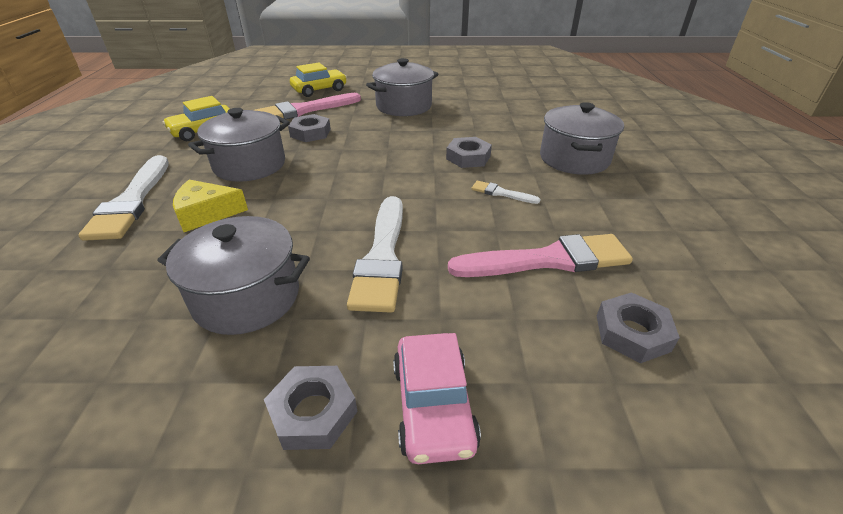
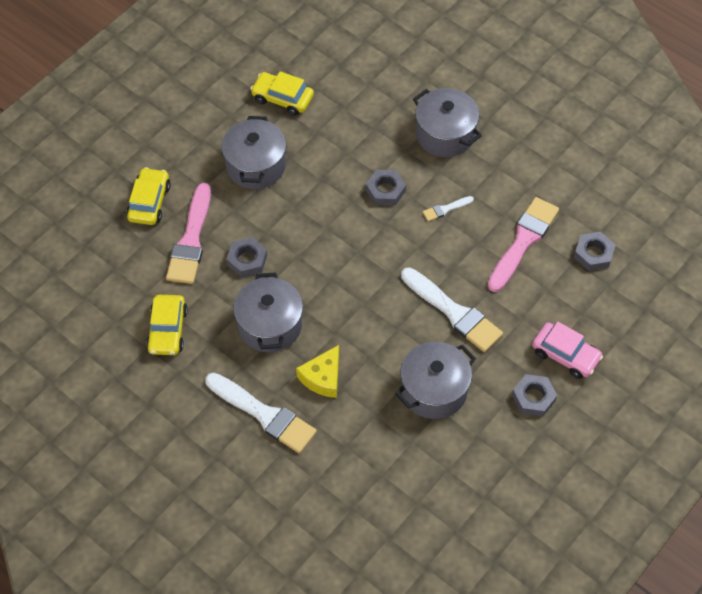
camera: 50 degrees left, 20 degrees up
(475, 94) = (282, 98): none -> yellow car

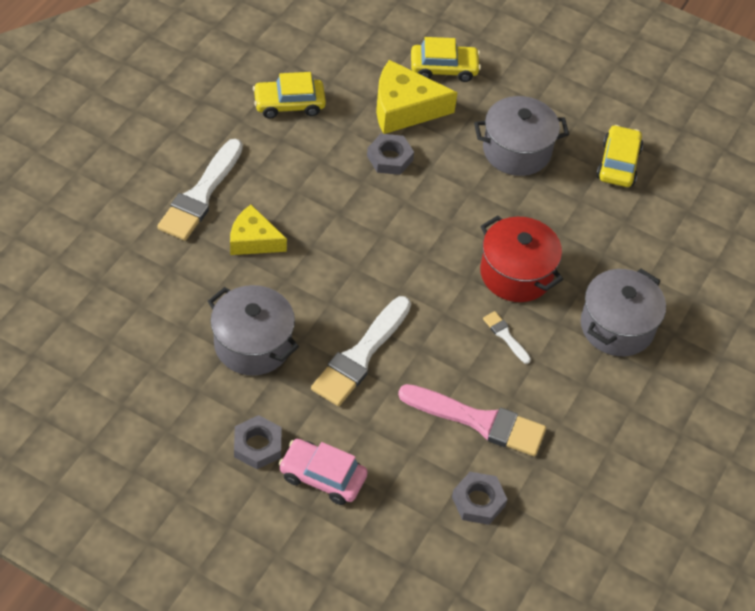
camera: 75 degrees right, 5 degrees down
(191, 240) = (404, 108): pink brush -> yellow cheese
(270, 325) = (311, 187): grey pot -> none
(385, 190) = (516, 273): grey nut -> red pot
(565, 355) = (322, 477): pink car -> pink car turned 90 degrees clockwise

